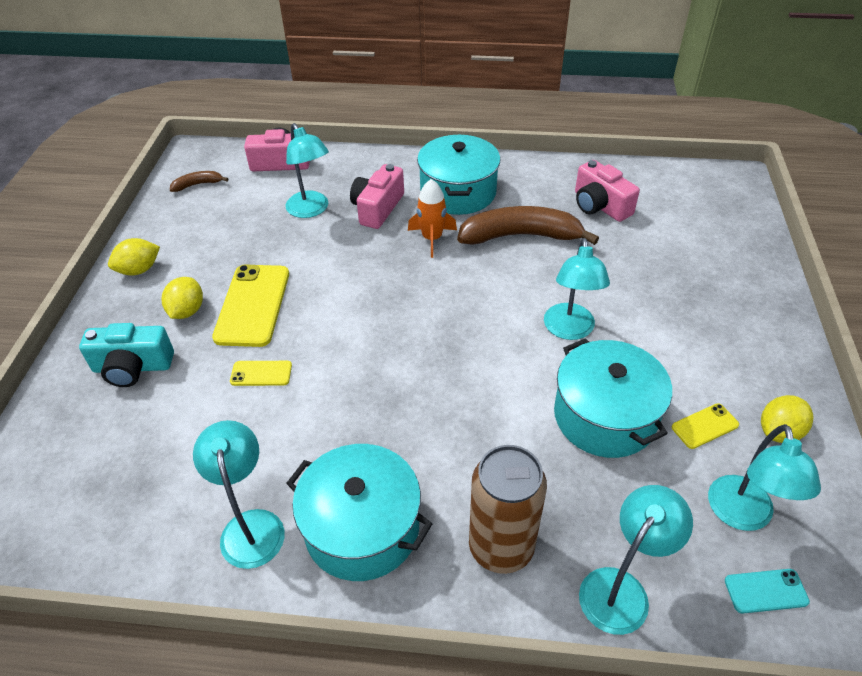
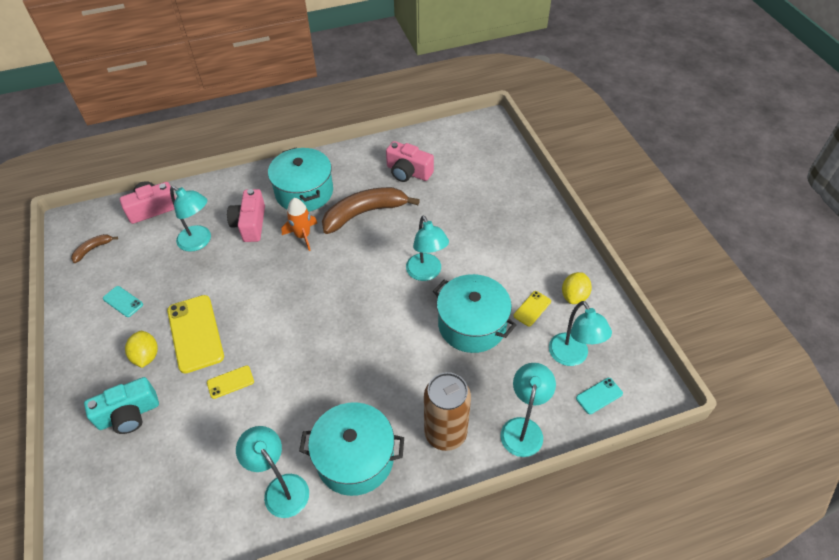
camera: 25 degrees left, 5 degrees up
(139, 270) = (86, 337): yellow lemon -> none
(196, 246) = (123, 301): none -> turquoise phone

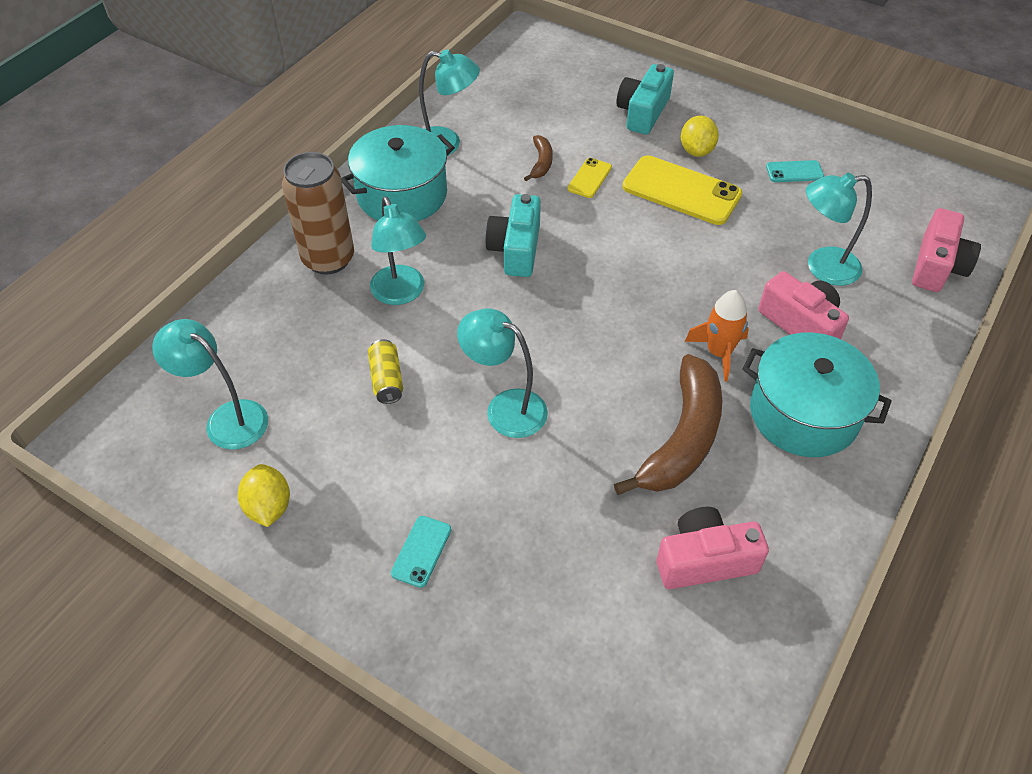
camera: 140 degrees right, 0 degrees up
(93, 249) = (912, 191): brown banana -> brown banana (541, 163)
(146, 356) = (696, 151): yellow lemon -> yellow lemon turned 60 degrees clockwise
(330, 359) = (516, 249): none -> turquoise camera
(472, 324) = (387, 379): turquoise pot -> yellow can
(523, 428) = (245, 309): turquoise lamp -> turquoise lamp (401, 294)
(532, 308) = (320, 450): yellow phone -> none
(599, 396) = (168, 392): turquoise phone -> turquoise phone (421, 551)

